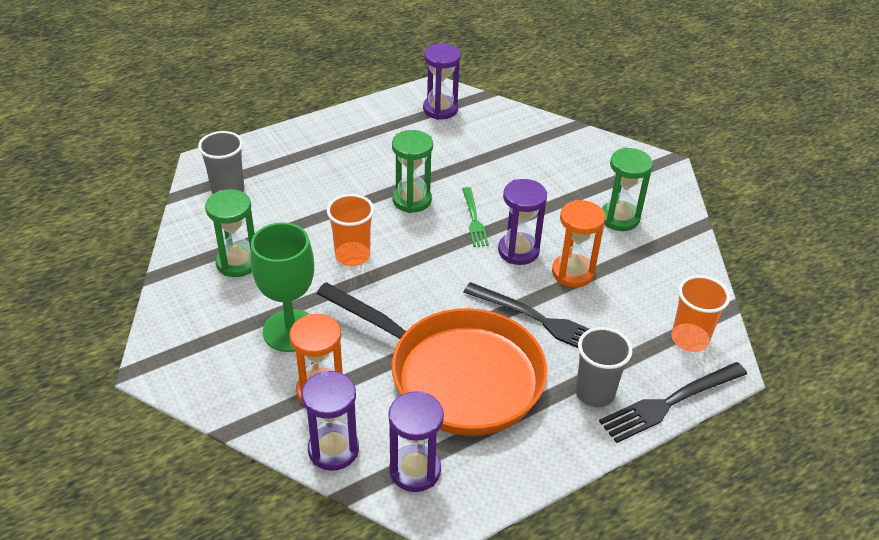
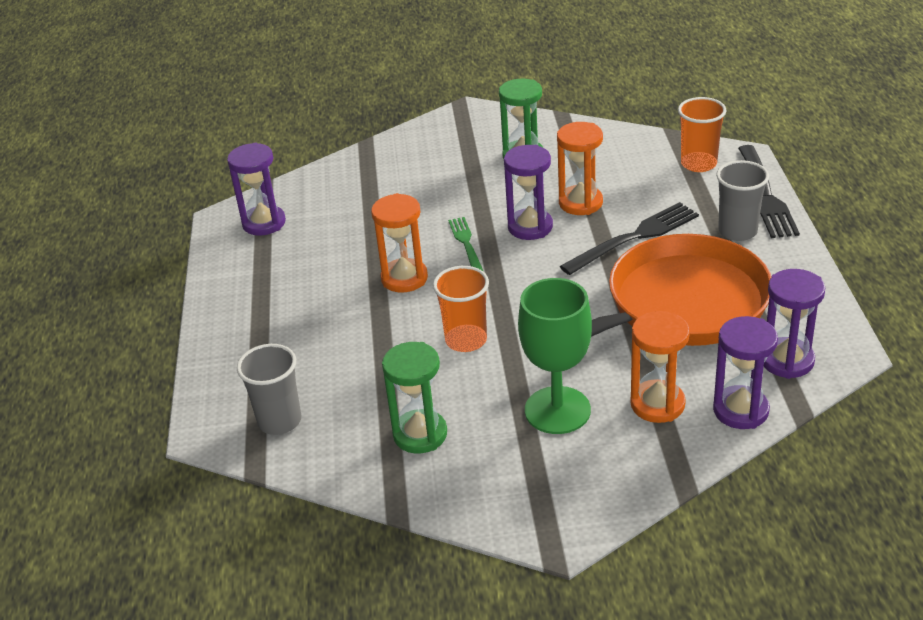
camera: 60 degrees left, 5 degrees down
(412, 200) = (404, 278): green hourglass -> orange hourglass
(474, 220) = (466, 243): green fork -> green fork turned 120 degrees counterclockwise

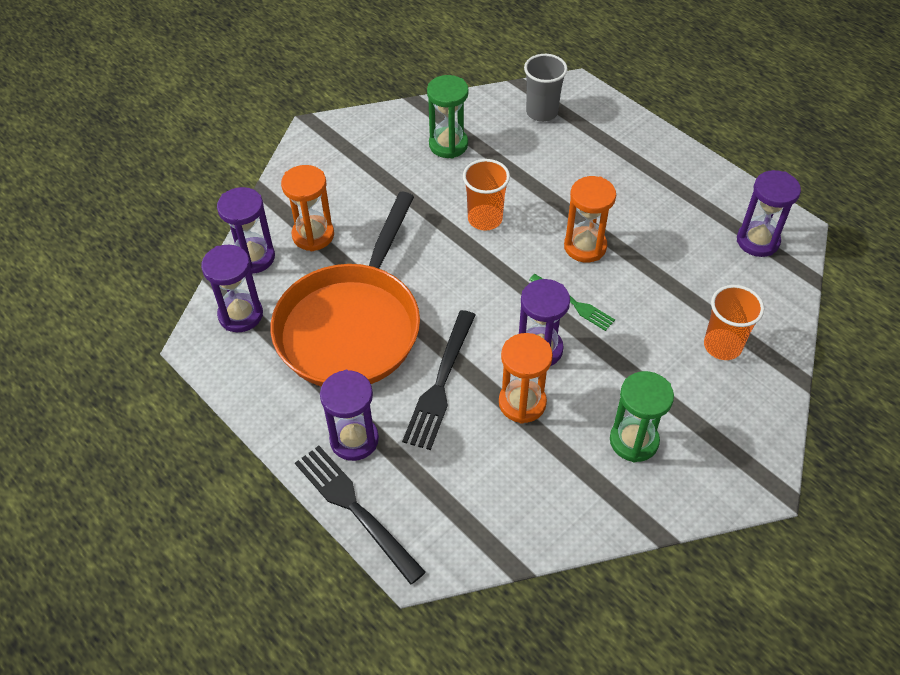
camera: 140 degrees right, 15 degrees up
(557, 410) = (376, 199): green goblet -> none
(698, 164) = (452, 525): orange cup -> orange cup (722, 346)
(737, 231) = (354, 440): grey cup -> purple hourglass

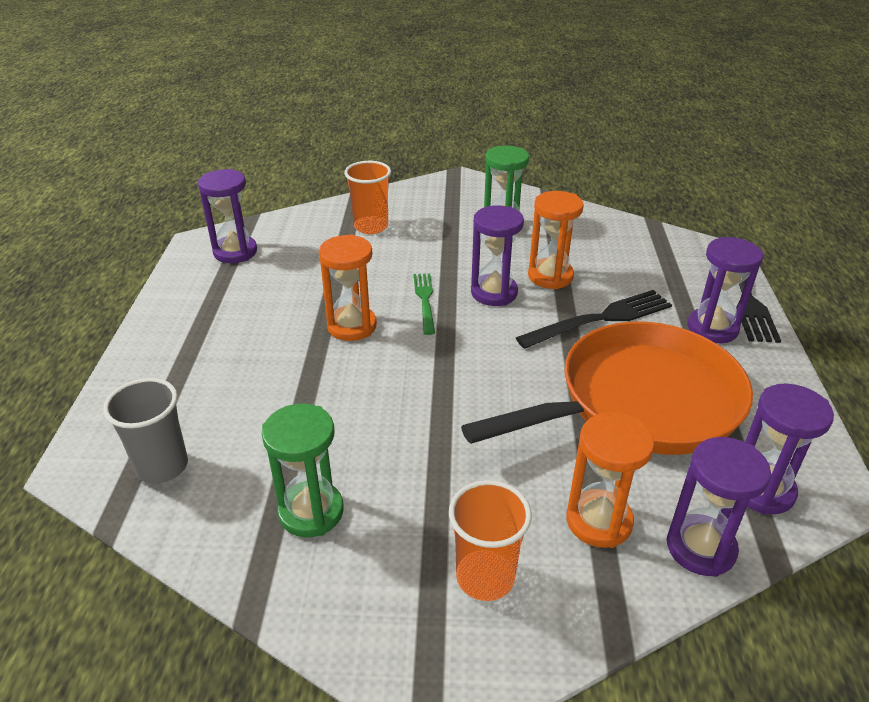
camera: 135 degrees left, 15 degrees down
(485, 219) = (396, 404): orange cup -> orange cup (485, 577)

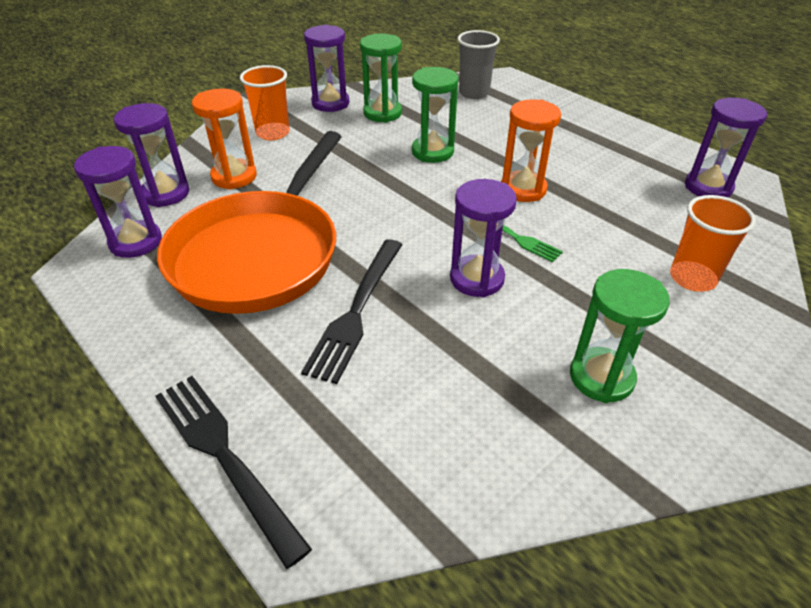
camera: 135 degrees right, 5 degrees up
(354, 411) = (432, 152): none -> green hourglass
(550, 276) = (456, 333): orange hourglass -> none
(712, 328) = (240, 370): purple hourglass -> purple hourglass (330, 103)

